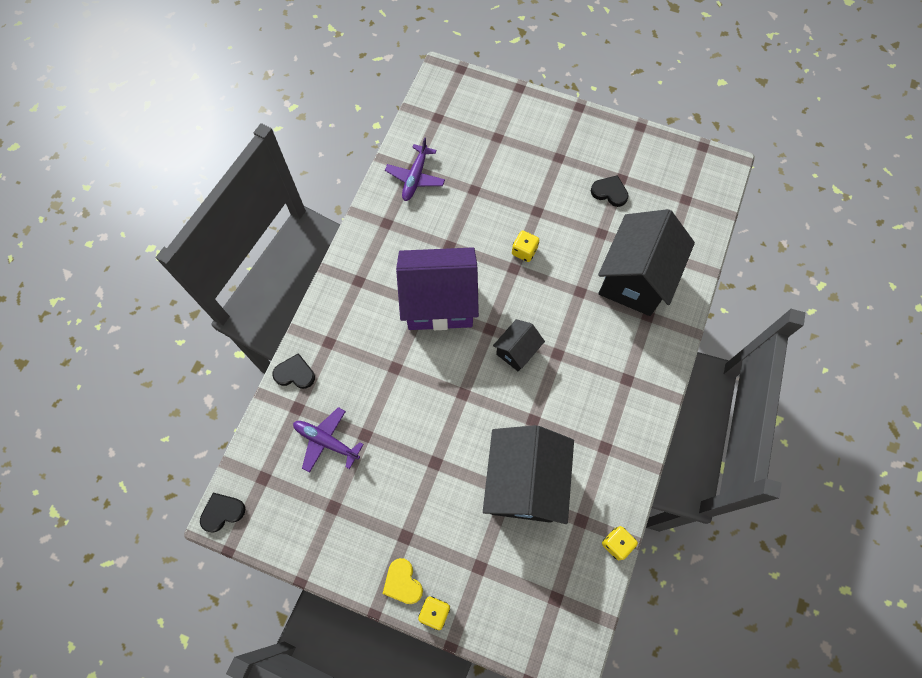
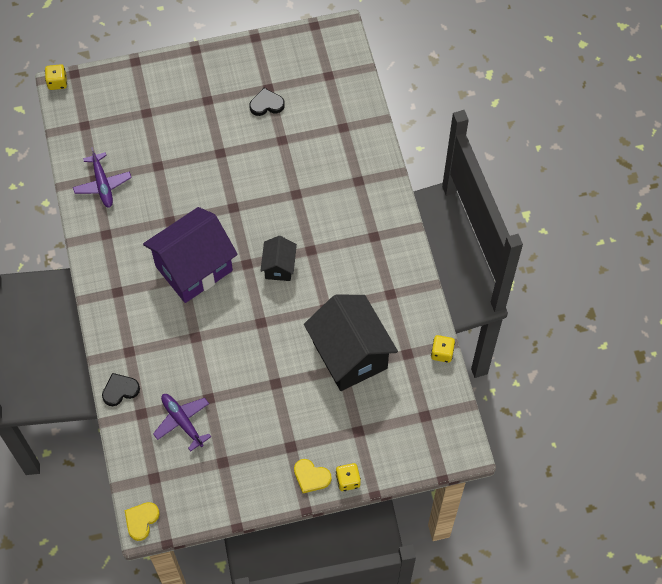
camera: 35 degrees left, 5 degrees down
(222, 512) = (141, 520): black heart -> yellow heart
(326, 441) = (182, 421): purple plane -> purple plane turned 60 degrees clockwise
(524, 251) = (232, 189): yellow dice -> yellow dice (57, 82)
(635, 279) = (330, 159): black house -> none

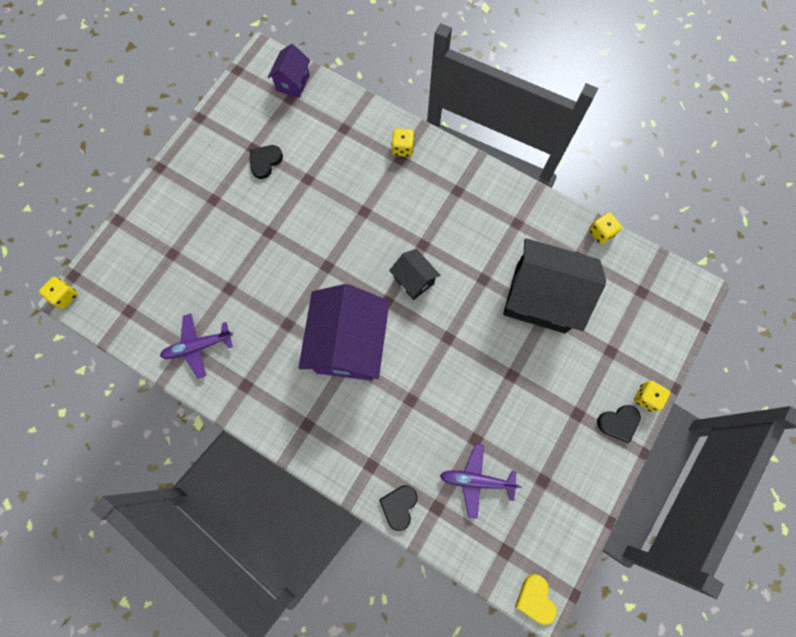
camera: 45 degrees left, 10 degrees up
(102, 184) = (198, 346): purple plane -> purple plane turned 135 degrees clockwise
(311, 477) = (618, 423): yellow heart -> black heart
(342, 66) = (293, 83): none -> purple house
(368, 175) = (402, 148): none -> yellow dice

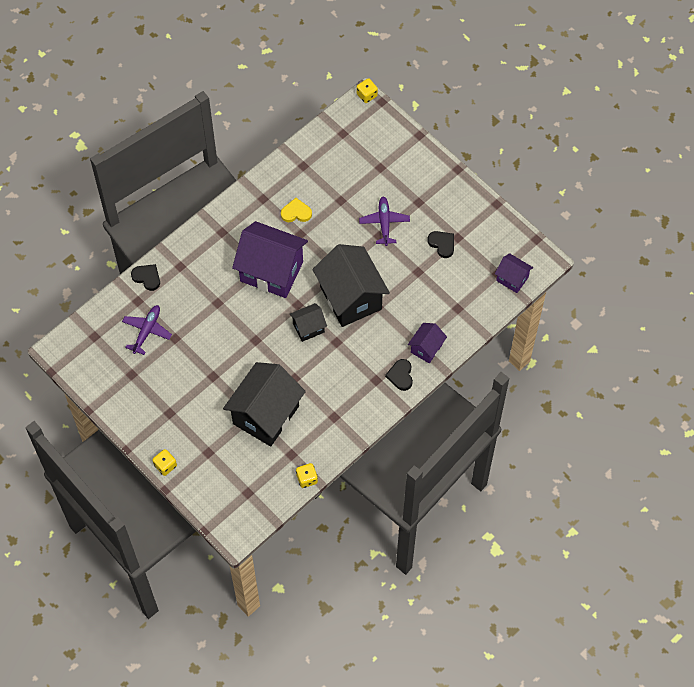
camera: 105 degrees right, 10 degrees down
(198, 346) = (301, 173): purple plane -> purple plane (384, 223)
(361, 243) = (350, 298): none -> black house
(402, 148) = (426, 348): yellow dice -> purple house
(535, 599) = (58, 346): yellow heart -> yellow heart (296, 212)
(618, 423) = (154, 439): black heart -> black heart (400, 375)

